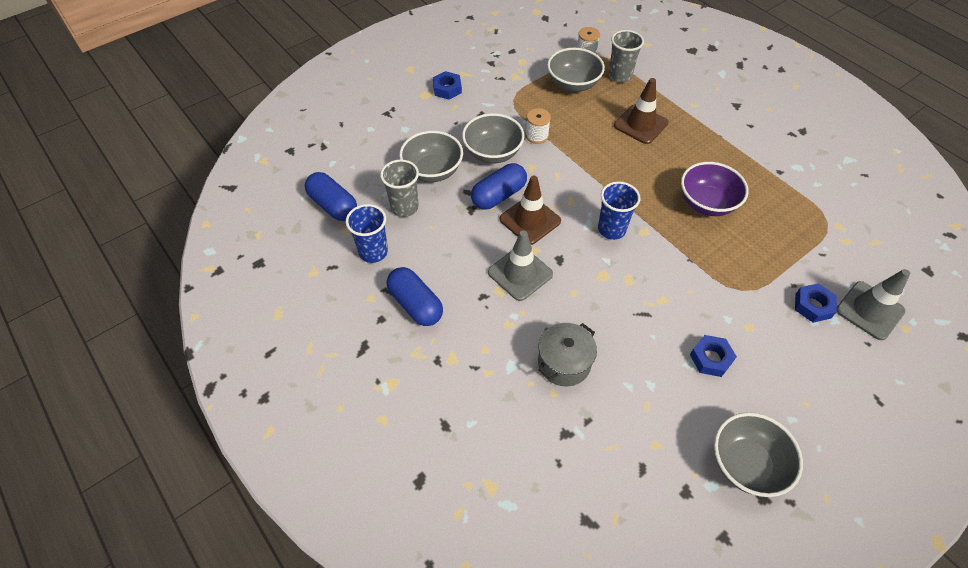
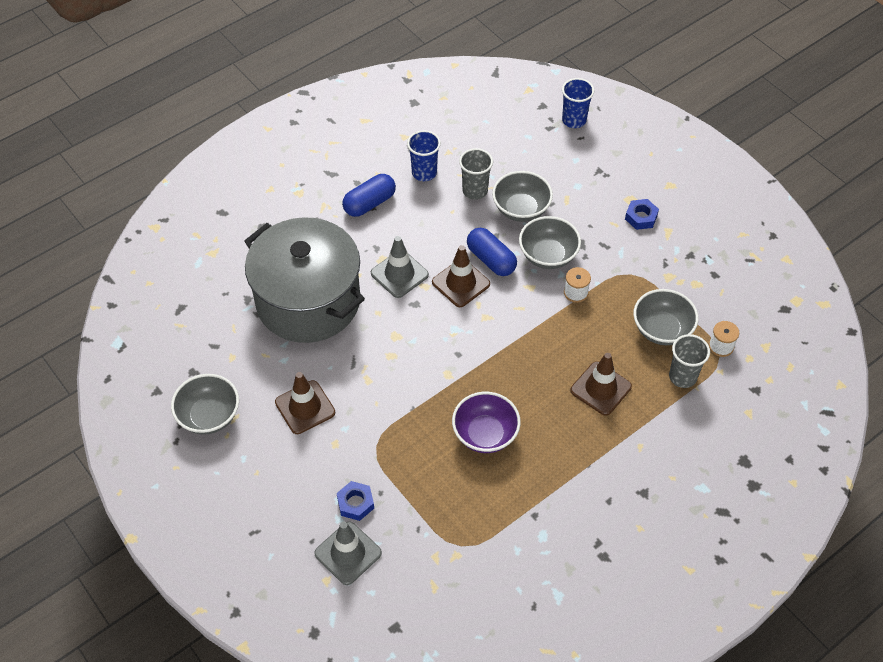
camera: 90 degrees right, 0 degrees up
(333, 205) = (476, 142): blue capsule -> none
(564, 363) = (308, 301): grey pot -> grey pot, size x2.38
(611, 229) = (450, 347): blue cup -> blue cup (574, 120)
(711, 358) = (305, 407): blue nut -> brown traffic cone

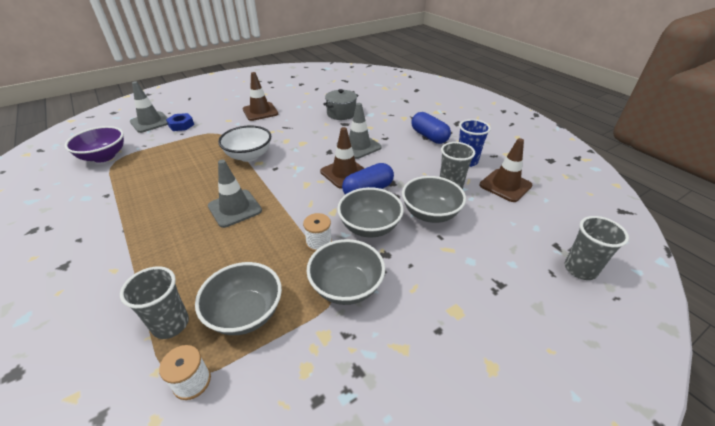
camera: 95 degrees right, 15 degrees down
(209, 416) = (270, 87): grey bowl -> grey bowl (346, 287)
(308, 301) = (341, 113): grey pot -> grey pot, size x0.42
(434, 388) = (249, 156): none -> white bowl
(485, 434) = (195, 176): purple bowl -> purple bowl (104, 157)
(538, 374) = (235, 208): none -> grey traffic cone
(574, 120) = (580, 269): blue cup -> grey cup
(600, 388) = (197, 248): brown traffic cone -> brown traffic cone (505, 185)
(641, 217) = (426, 318): blue nut -> none

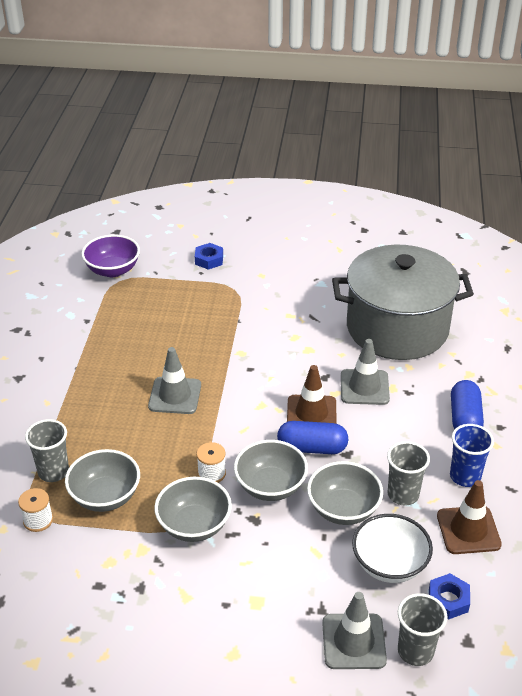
camera: 40 degrees right, 0 degrees up
(150, 122) = (183, 240): grey traffic cone -> grey traffic cone (353, 641)
(249, 156) = (239, 339): white bowl -> white bowl (389, 564)
(260, 111) = (306, 278): brown traffic cone -> none
(341, 113) = (397, 328): grey pot -> grey pot, size x2.38
(550, 227) = (448, 600): none -> blue nut

